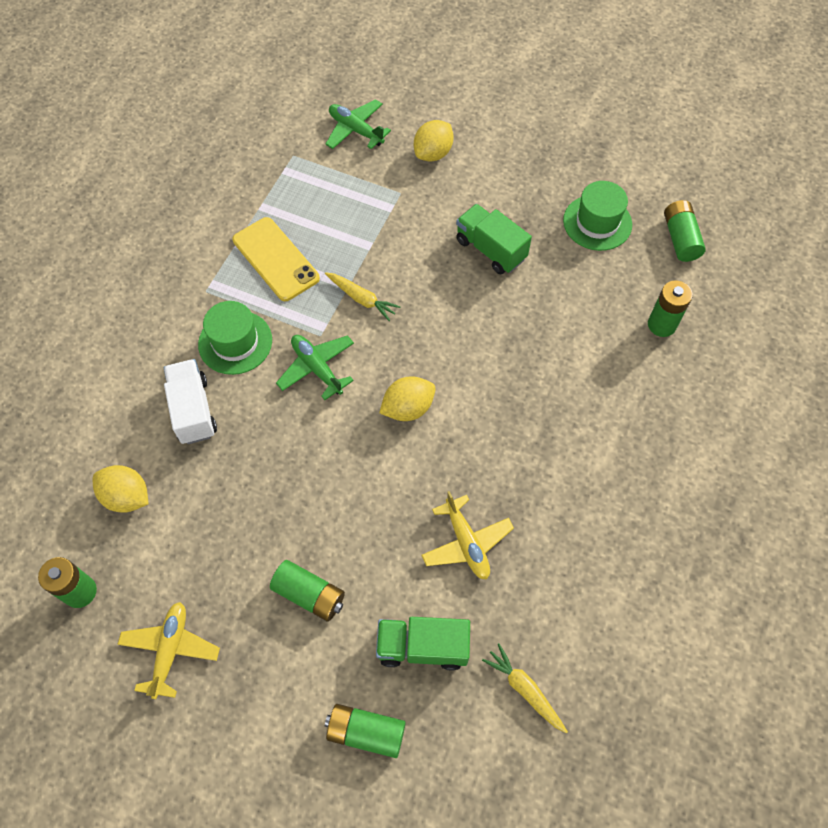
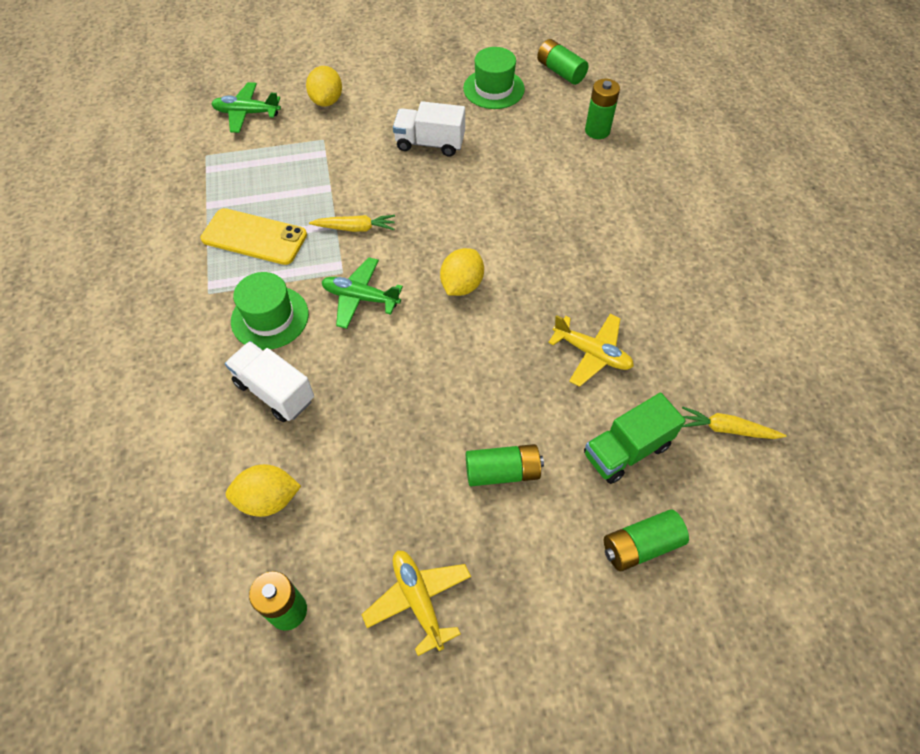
camera: 35 degrees left, 5 degrees down
(490, 249) = (430, 143): green truck -> white truck

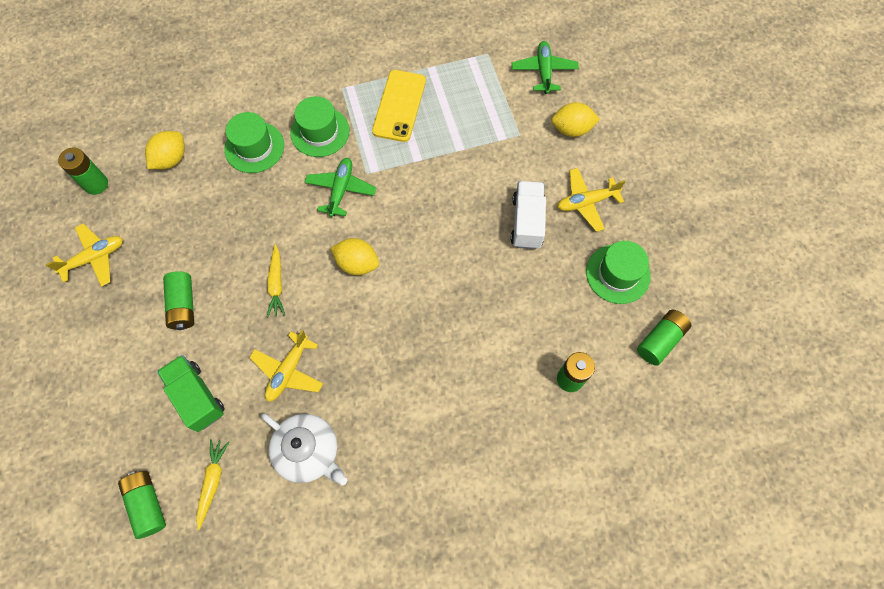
camera: 85 degrees right, 10 degrees up
(268, 499) = (171, 159): yellow lemon -> yellow lemon turned 45 degrees clockwise
(274, 391) = (254, 147): white truck -> green hat
(355, 228) = (414, 175): yellow carrot -> yellow carrot (276, 284)
(414, 100) = (586, 202): none -> yellow plane
(641, 545) = (118, 405): green battery -> green battery (147, 504)
(683, 335) = (309, 451): none -> white teapot

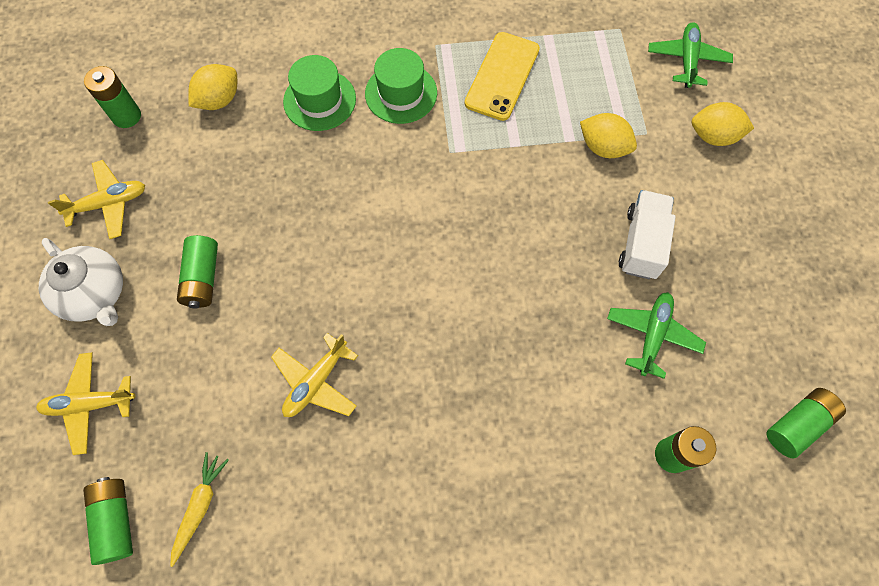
camera: 10 degrees right, 0 degrees up
(197, 397) = (199, 395): green truck -> none
(276, 284) = (319, 271): yellow carrot -> none
(309, 451) = (325, 490): white teapot -> white teapot (95, 293)
(341, 190) = (415, 167): green plane -> green plane (652, 335)
(357, 263) = (421, 261): yellow lemon -> yellow lemon (603, 147)
(586, 202) = (721, 230): yellow plane -> yellow plane (90, 404)
(617, 274) = (751, 328): green hat -> none

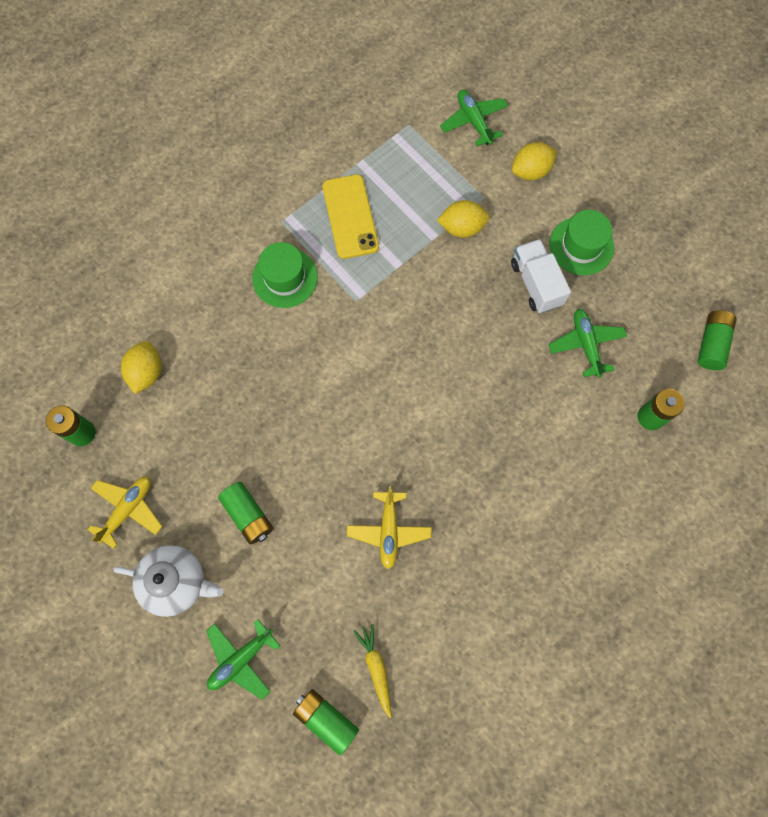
camera: 35 degrees left, 5 degrees up
(90, 404) = (241, 659): yellow plane -> green plane
(319, 100) = (226, 322): green hat -> green hat (581, 246)

